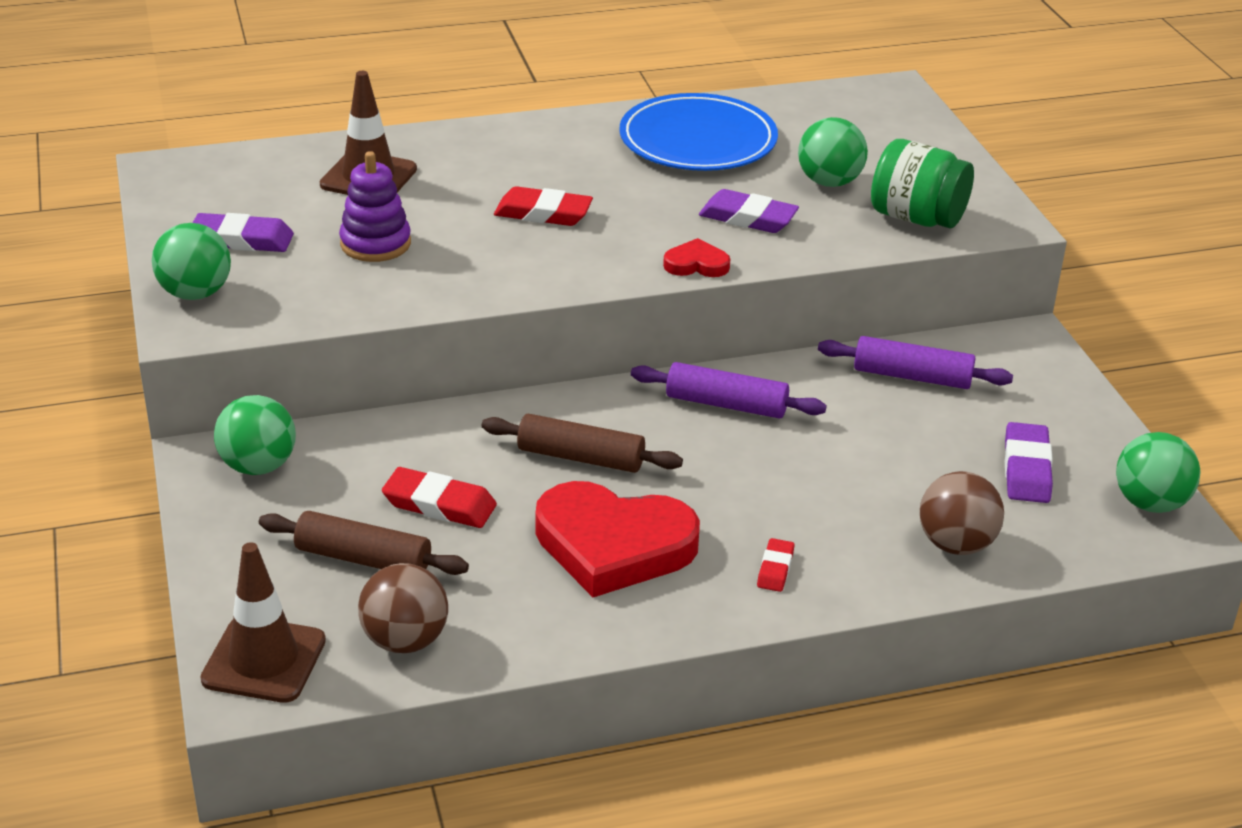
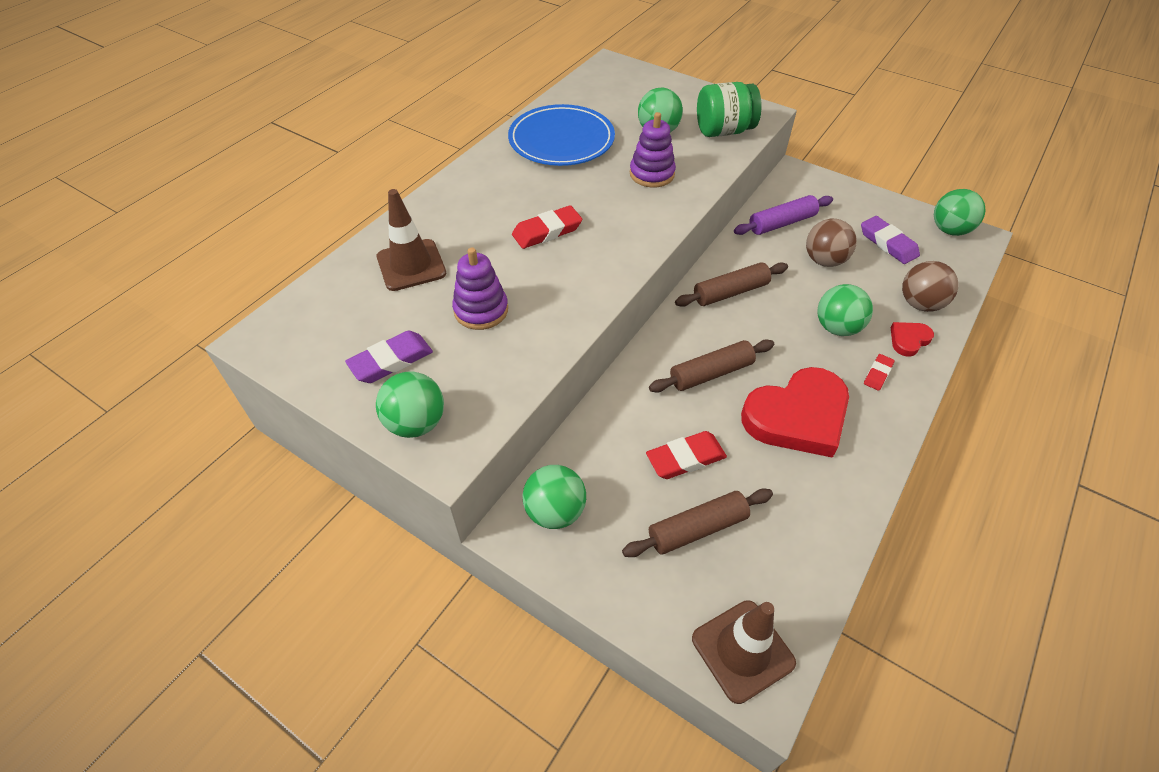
camera: 40 degrees left, 15 degrees up
(405, 640) = (791, 566): brown ball -> brown ball (824, 260)
(696, 264) = (668, 217): red heart -> red heart (908, 340)
(726, 404) = (730, 292): purple rolling pin -> brown rolling pin
(748, 218) = (652, 174): purple eraser -> purple stacking toy
(775, 569) = (877, 374): red eraser -> red eraser turned 60 degrees clockwise
(801, 504) = (837, 328): none -> green ball

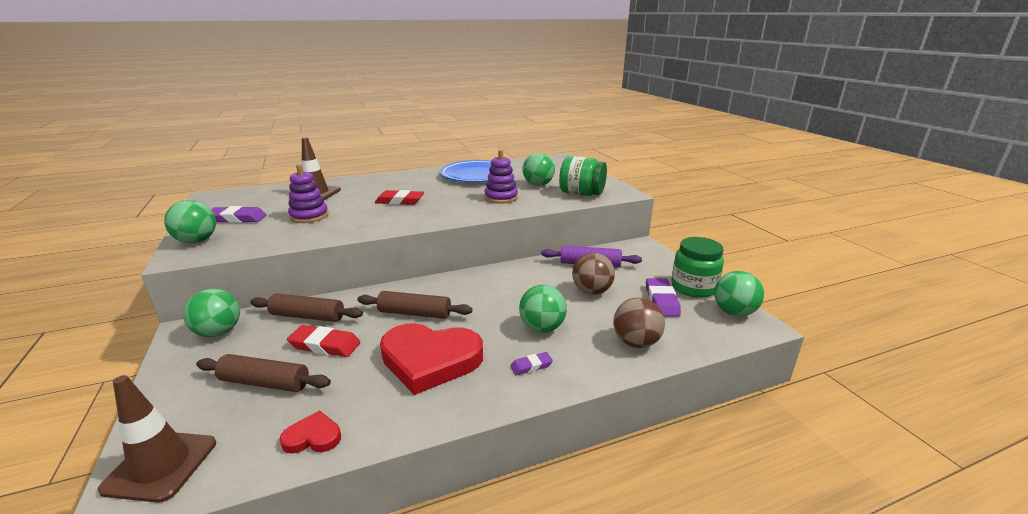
camera: 35 degrees right, 25 degrees down
(730, 292) = (496, 282): brown rolling pin -> brown rolling pin (307, 316)
(877, 374) = (531, 366): red eraser -> purple eraser
(894, 214) = (693, 287): none -> green jar
(908, 340) = (591, 358): red heart -> red heart (313, 437)

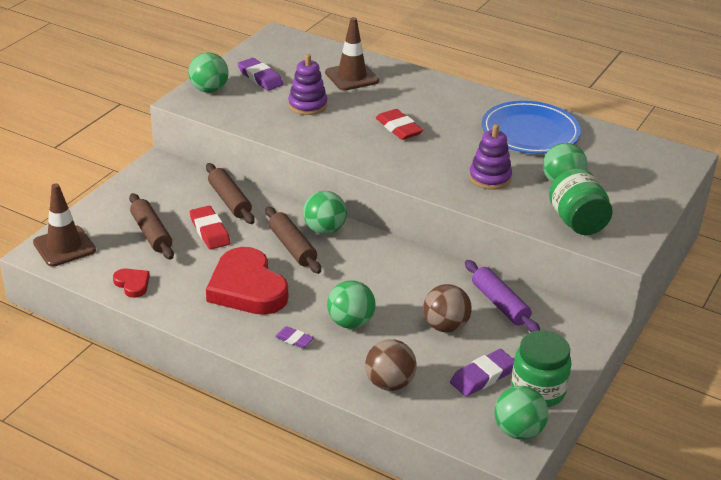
camera: 50 degrees right, 10 degrees up
(218, 332) = (171, 178): green ball -> green ball (324, 230)

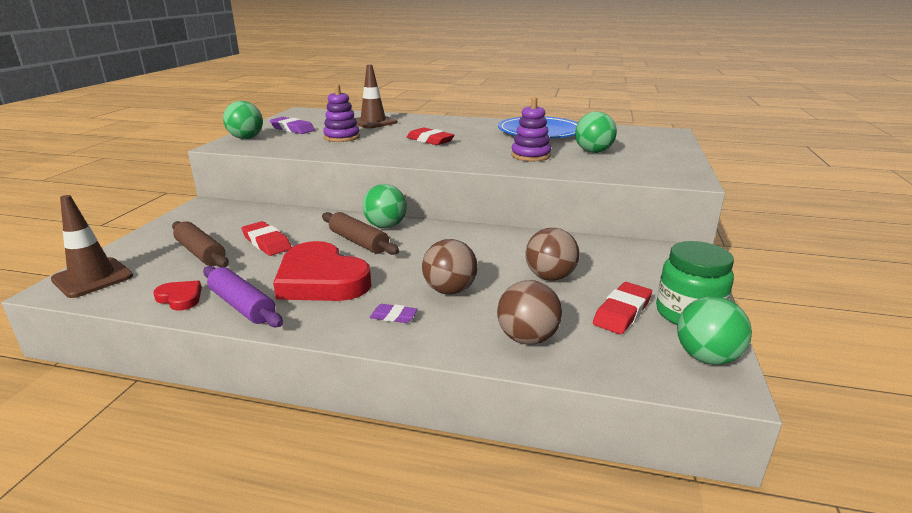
camera: 15 degrees left, 10 degrees down
(229, 200) = (282, 219): brown rolling pin -> none
(350, 322) = (449, 290): green ball -> brown ball
(482, 376) = (622, 312): purple eraser -> red eraser
(500, 304) = (587, 252): purple rolling pin -> purple rolling pin (242, 305)
(577, 222) = (630, 169): green jar -> none

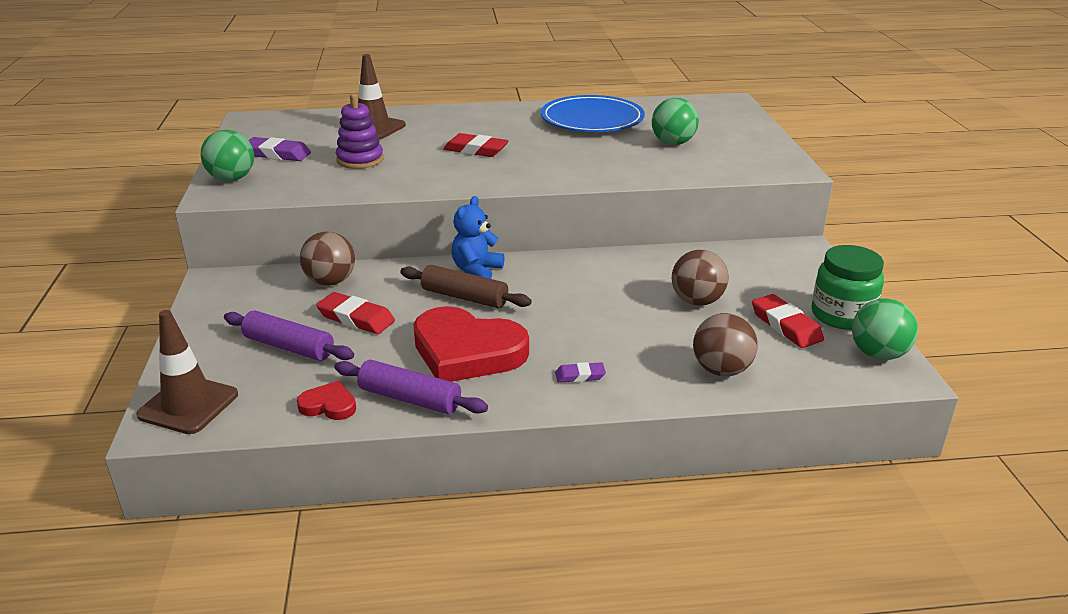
camera: 20 degrees left, 5 degrees up
(200, 253) = (289, 347): brown rolling pin -> purple rolling pin
(385, 226) = (476, 271): green ball -> blue teddy bear
(449, 290) = (611, 336): brown ball -> brown ball (330, 282)
(530, 155) = (611, 158): purple stacking toy -> none
(622, 312) = (786, 326): red eraser -> red eraser turned 45 degrees counterclockwise

